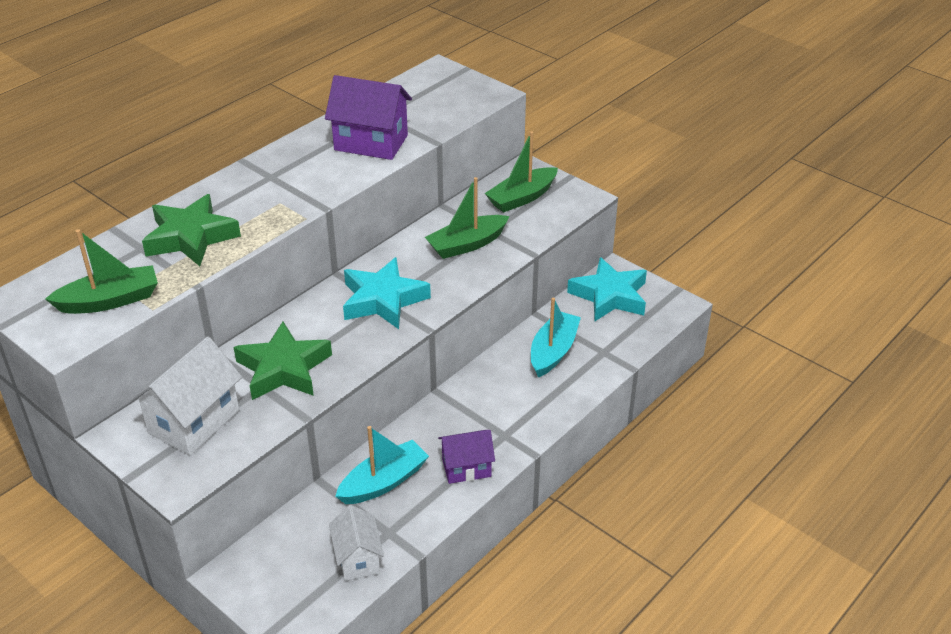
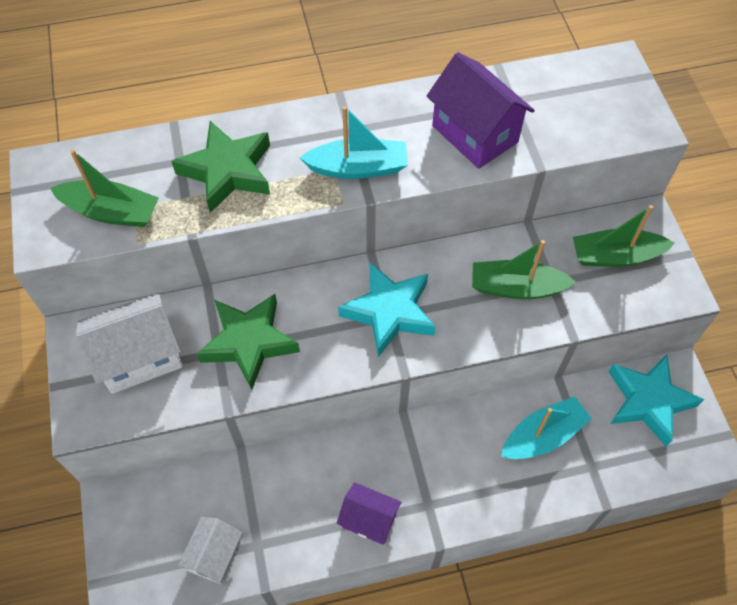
camera: 35 degrees right, 20 degrees up
(383, 482) = (290, 488): turquoise boat -> turquoise boat (358, 168)

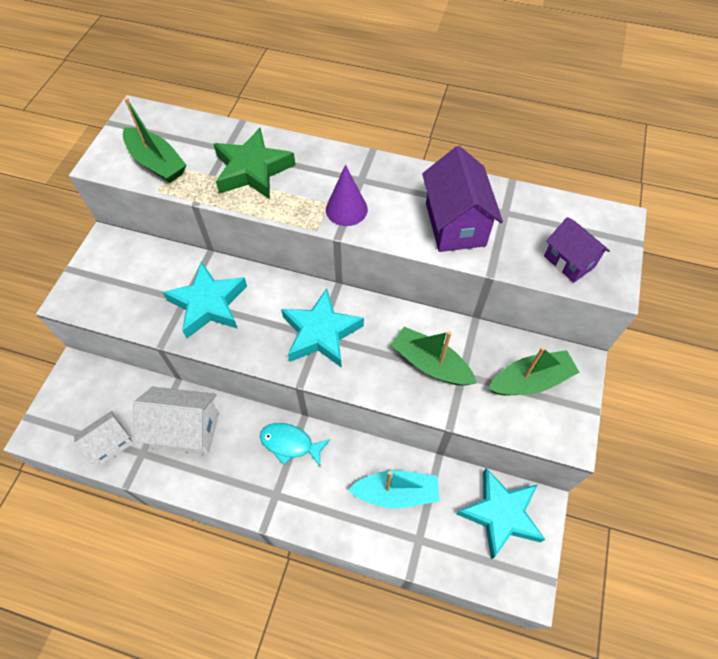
camera: 30 degrees right, 0 degrees up
(140, 357) = (132, 277): white house -> white house (186, 430)
(249, 343) = (208, 304): green star -> turquoise star
(358, 168) = (346, 209): turquoise boat -> purple cone
(369, 520) = (227, 480): purple house -> purple house (569, 261)
(408, 447) = (290, 444): none -> turquoise fish
(615, 256) = (530, 380): green boat -> green boat turned 135 degrees clockwise

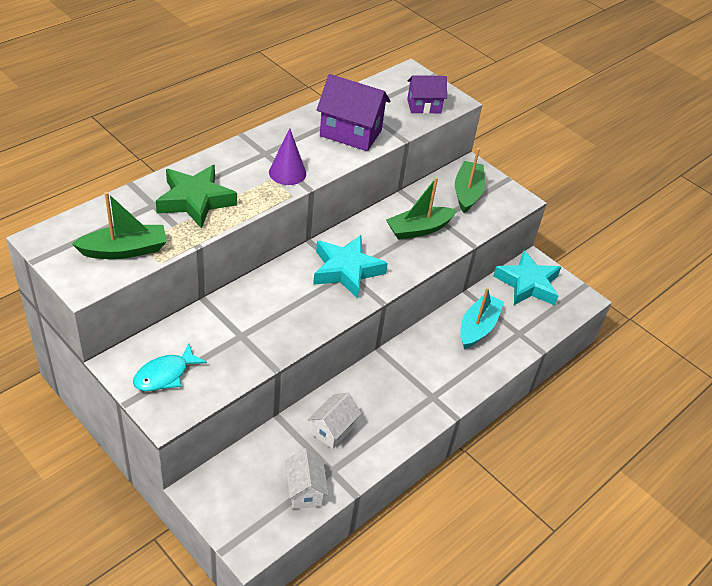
camera: 65 degrees left, 15 degrees down
(186, 430) = (333, 430): white house -> white house, size x0.63
(208, 304) = (260, 322): turquoise star -> none
(290, 444) = (396, 368): turquoise fish -> turquoise fish (165, 375)

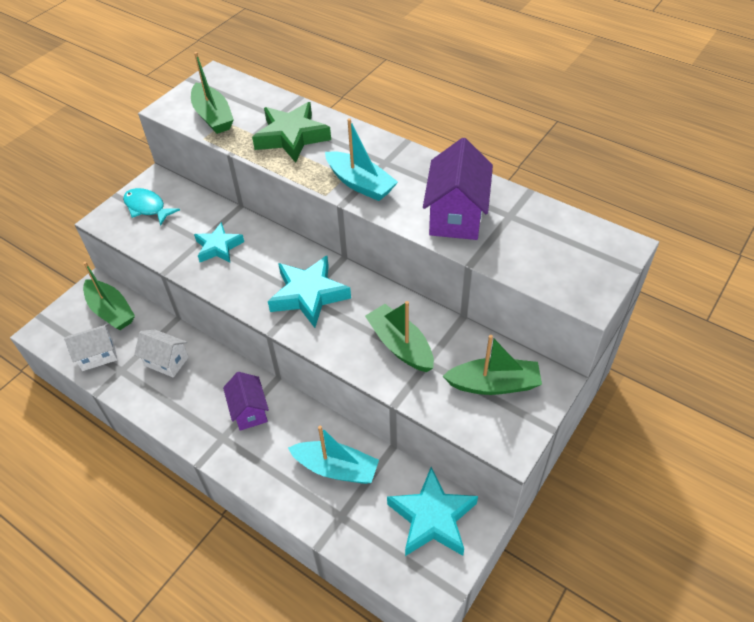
camera: 85 degrees right, 5 degrees up
(243, 475) = (111, 311): none -> green boat
(258, 322) = (218, 247): none -> turquoise star
(287, 173) = (360, 184): purple cone -> turquoise boat
(424, 106) = (554, 270): purple house -> purple house (249, 411)

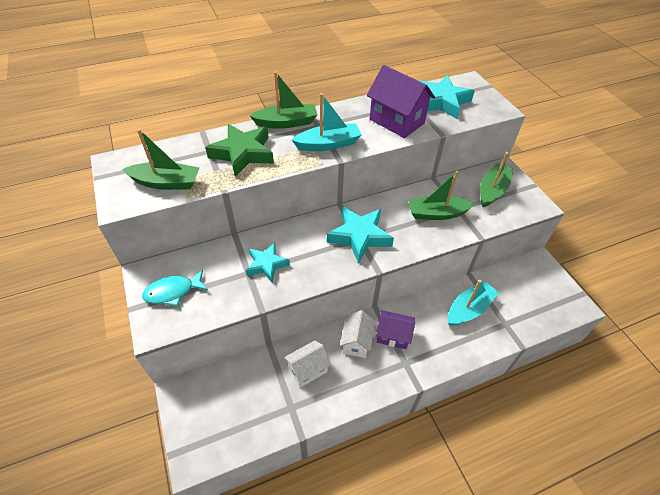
camera: 60 degrees left, 0 degrees up
(98, 355) = (261, 420): white house -> white house (356, 342)
(111, 311) = (219, 389): green boat -> green boat (286, 123)
(432, 517) = (528, 280): turquoise star -> turquoise star (441, 101)

